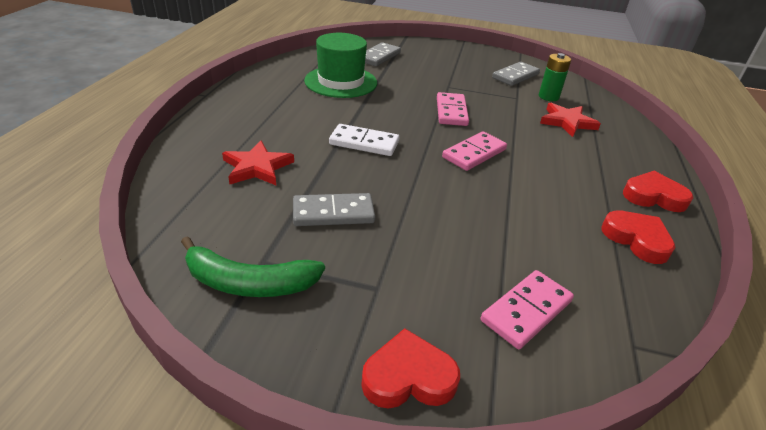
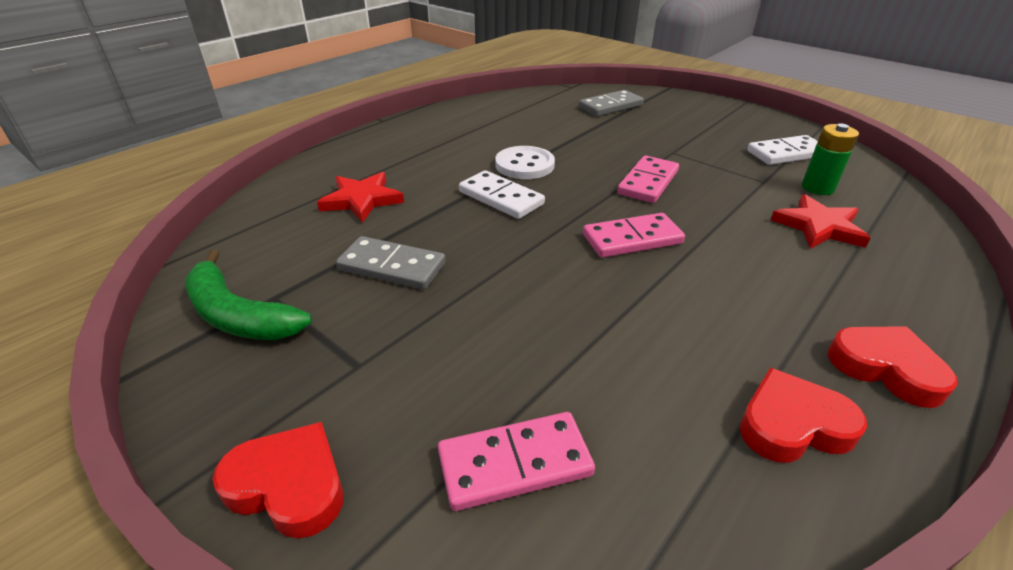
camera: 30 degrees right, 0 degrees up
(341, 82) = (538, 127): green hat -> none
(358, 114) = (524, 165): none -> white button
(515, 76) = (786, 153): grey domino -> white domino
(637, 239) = (792, 424): red heart -> red heart turned 90 degrees counterclockwise

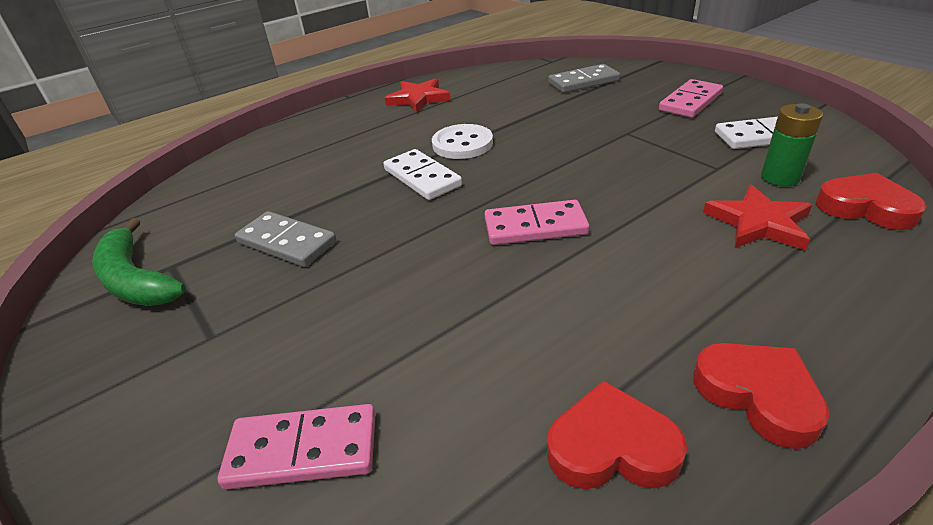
camera: 15 degrees right, 0 degrees up
(289, 485) = (100, 442): red heart -> red heart (865, 208)
(361, 200) = (291, 175): red star -> red star (418, 99)
(648, 182) = (583, 165): pink domino -> pink domino (690, 102)

